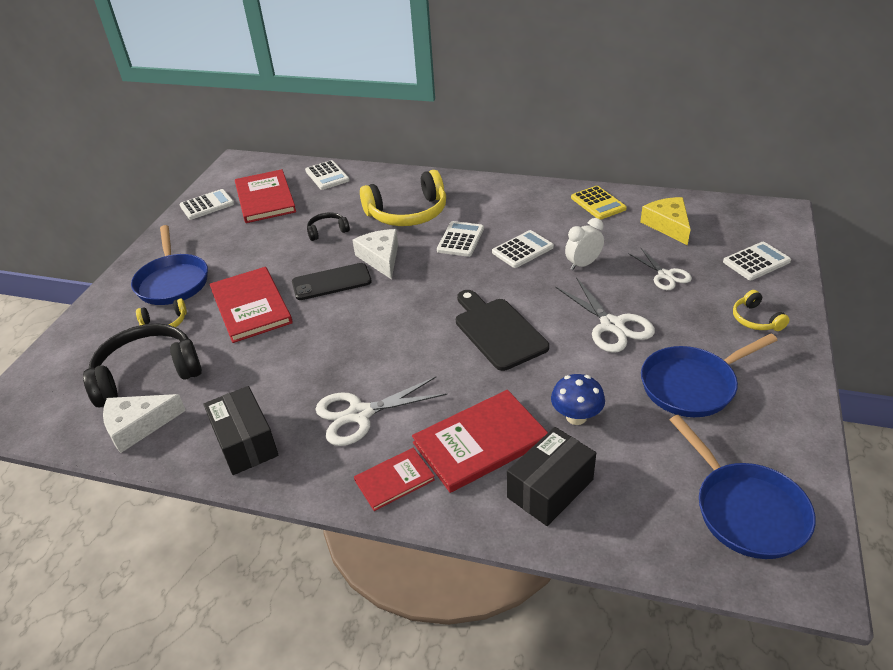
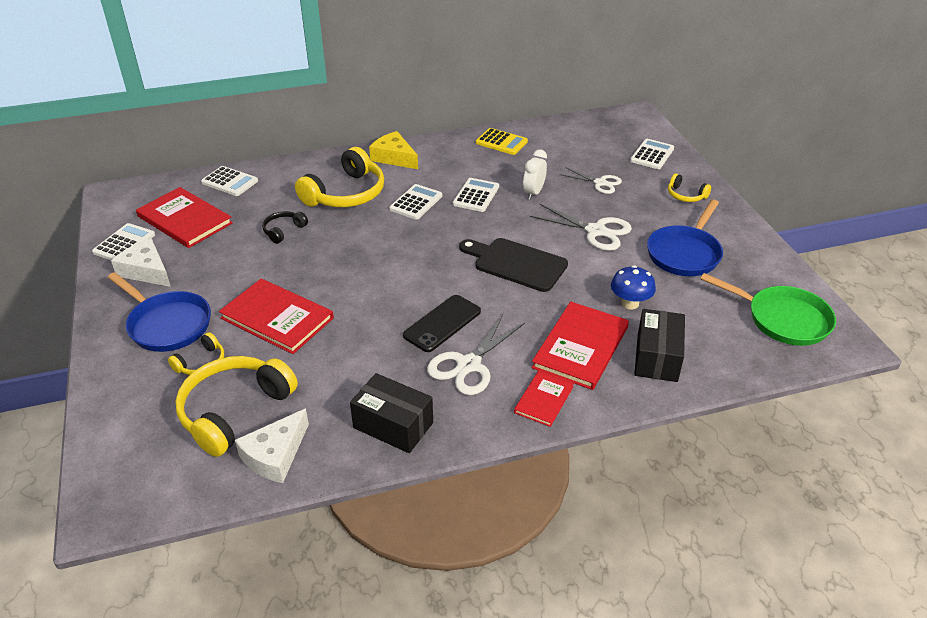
camera: 35 degrees left, 0 degrees up
(147, 374) = (234, 411): black headphones -> yellow headphones
(331, 282) = (334, 272): black phone -> black phone (442, 323)
(380, 258) = (360, 238): white cheese -> white cheese (146, 271)
(460, 239) = (416, 202): white calculator -> white calculator turned 45 degrees clockwise
(668, 225) = (569, 145): yellow cheese -> yellow cheese (394, 157)
(745, 510) = (782, 319): blue pan -> green pan

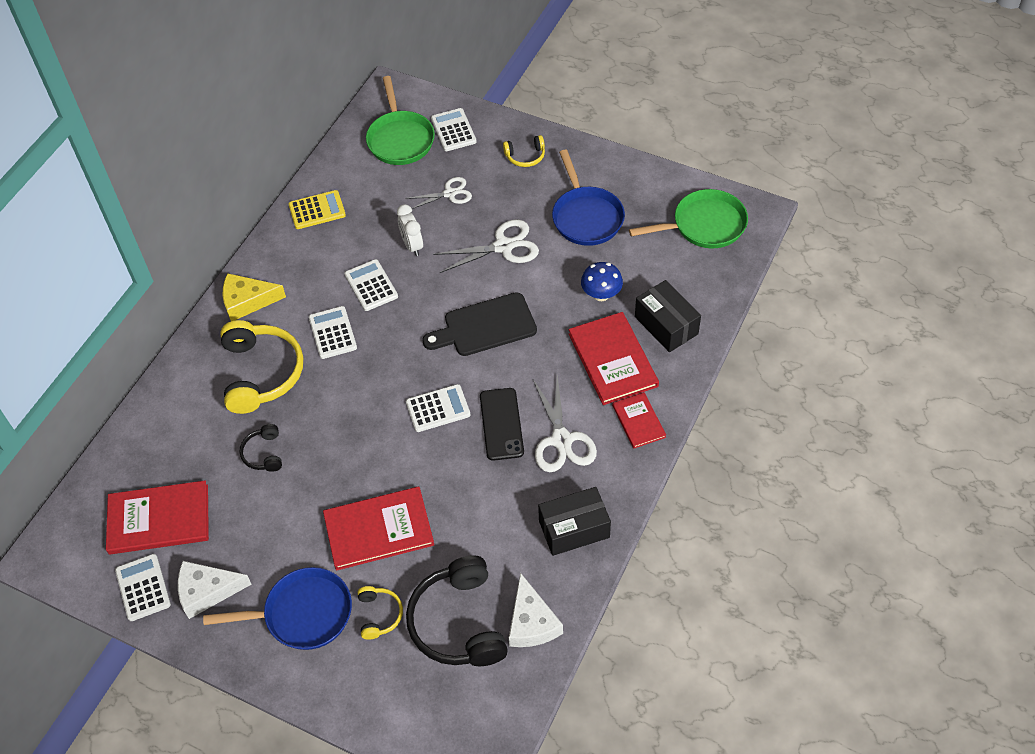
camera: 45 degrees left, 15 degrees up
(230, 182) = (136, 449): white calculator -> white calculator (438, 408)
(234, 411) = (458, 622): yellow headphones -> black headphones
(608, 139) = (400, 139): none -> green pan

